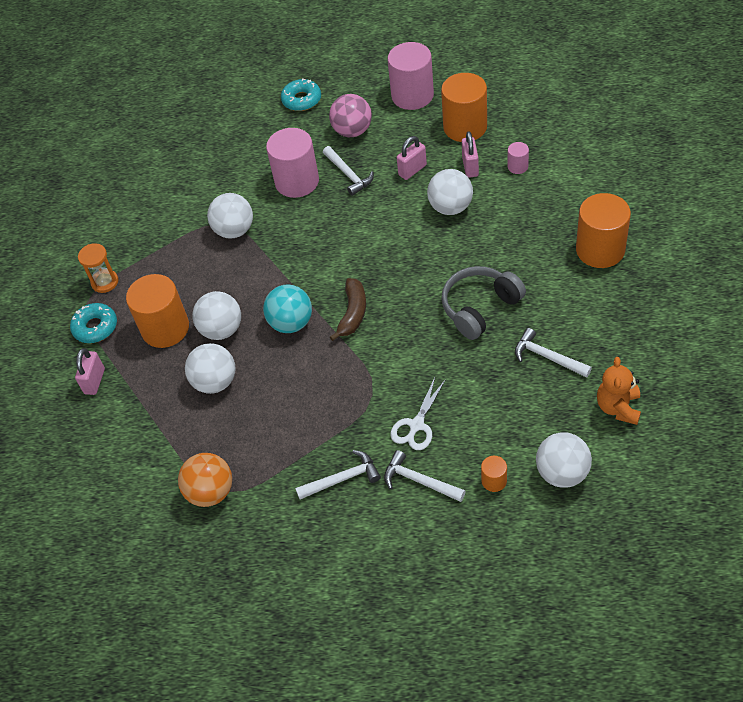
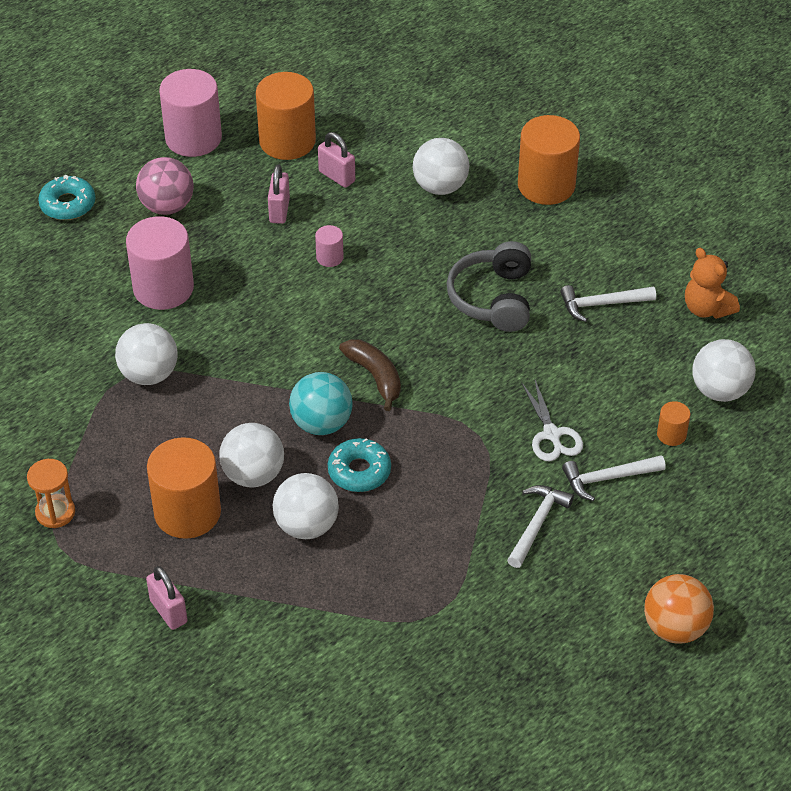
camera: 50 degrees left, 5 degrees down
(95, 327) = (101, 562): turquoise donut -> turquoise donut (359, 471)
(211, 492) = (423, 622): orange ball -> orange ball (675, 628)
(348, 174) = (214, 251): white hammer -> none
(450, 207) = (360, 224): white ball -> white ball (440, 187)
(517, 166) = (384, 151): pink cylinder -> pink cylinder (329, 257)

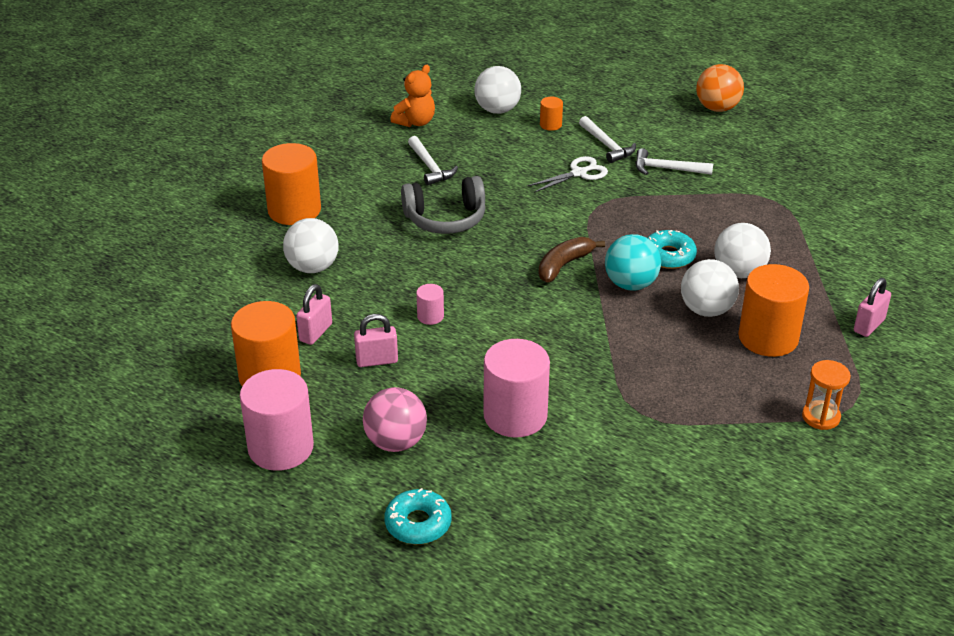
camera: 105 degrees left, 10 degrees down
(149, 374) = (630, 398): white ball -> none

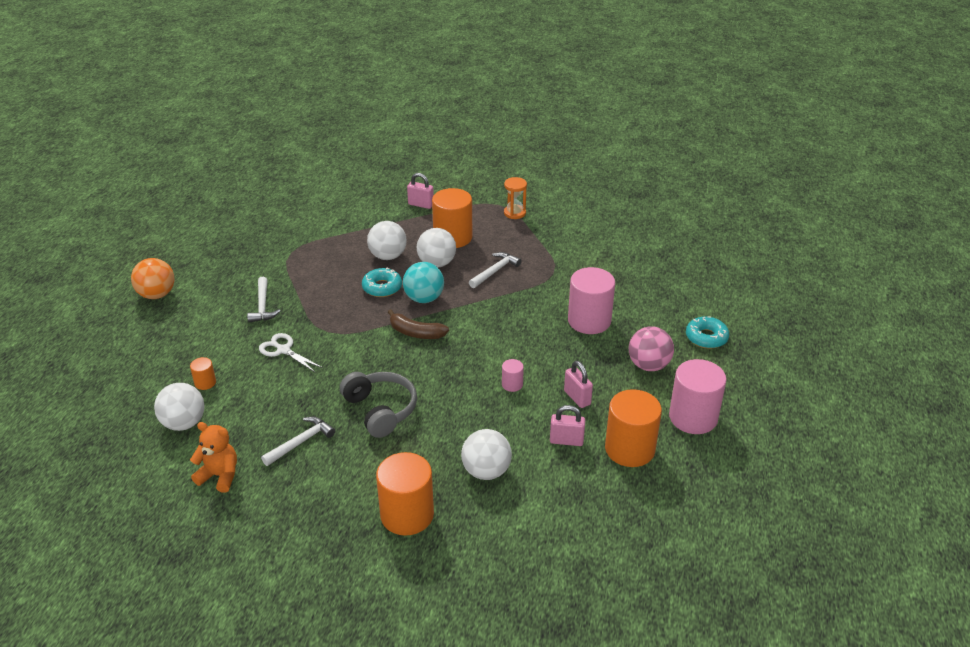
camera: 110 degrees left, 0 degrees up
(607, 145) = (233, 343): white hammer -> white hammer (495, 271)

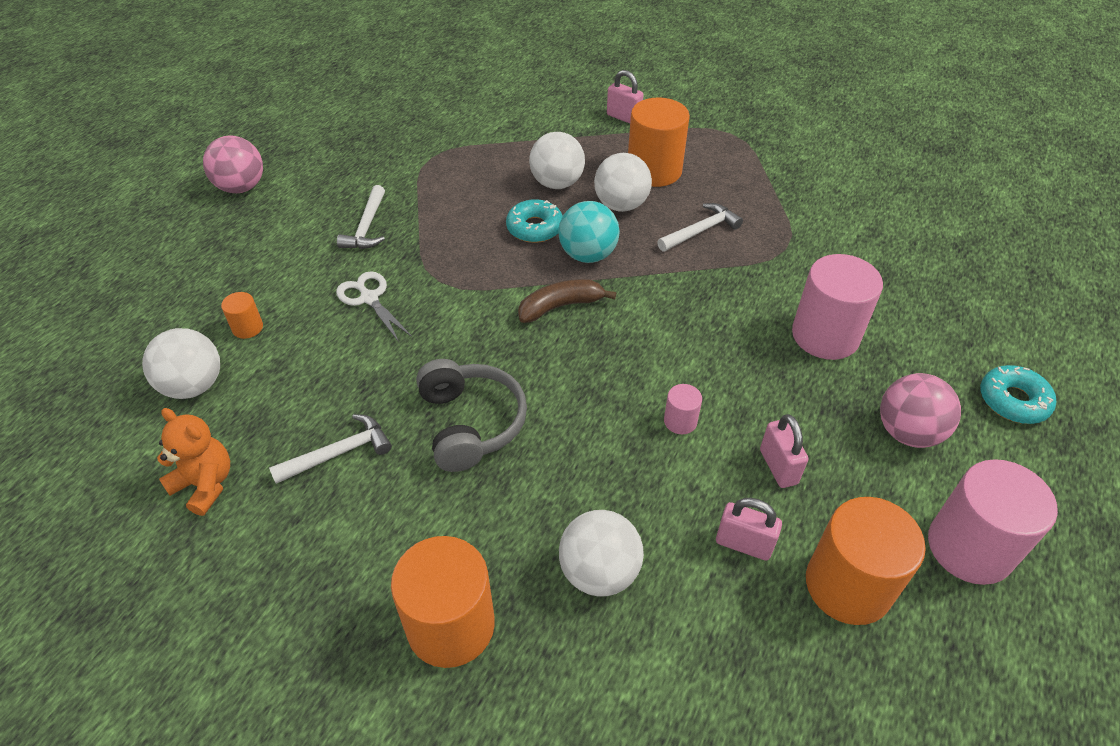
camera: 15 degrees right, 10 degrees up
(157, 294) = (241, 187): orange ball -> pink ball
(416, 333) = (560, 306): brown banana -> brown banana turned 120 degrees clockwise
(514, 213) = (750, 149): orange hourglass -> none

